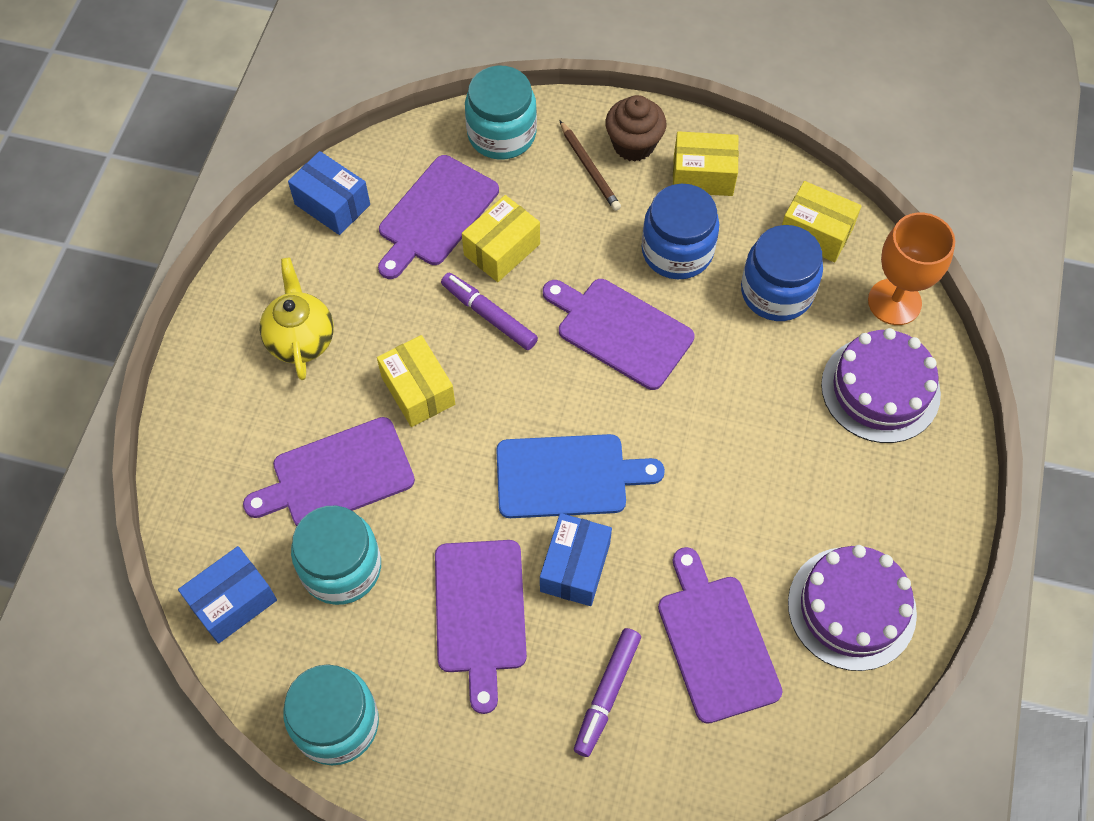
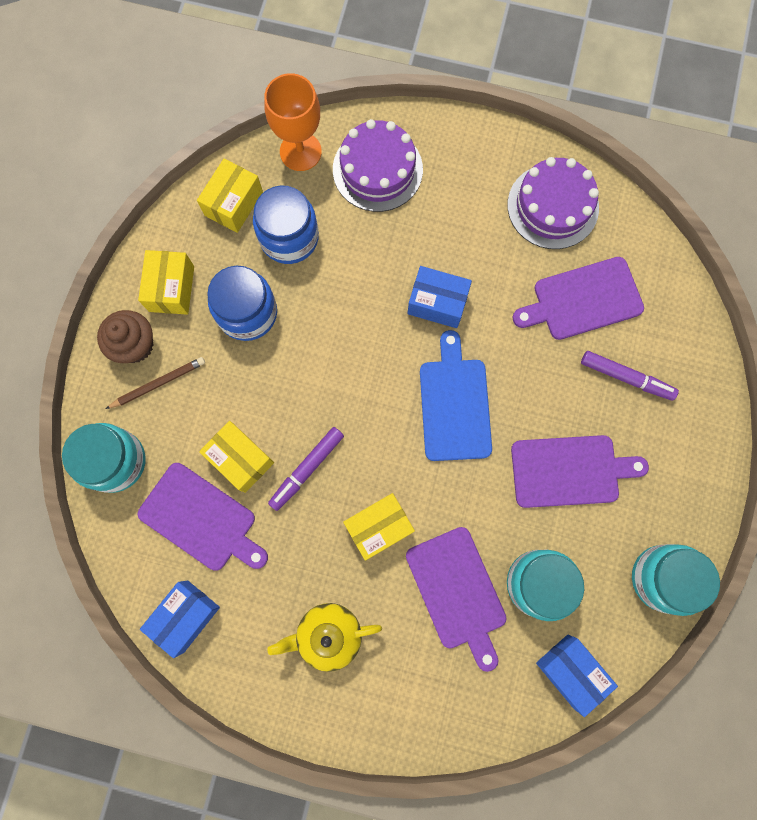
camera: 90 degrees left, 15 degrees up
(575, 567) = (530, 399): blue box -> blue box (437, 303)
(620, 330) = (323, 361): purple cutting board -> none

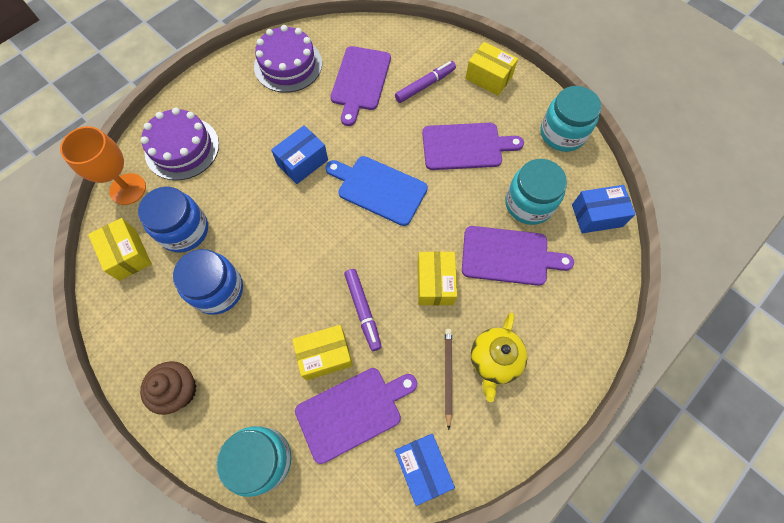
camera: 60 degrees left, 10 degrees down
(158, 383) = (223, 388): brown pencil -> brown pencil (448, 375)
(171, 288) = (156, 336): yellow box -> yellow box (488, 78)
(570, 471) = (466, 146): purple cutting board -> purple cutting board turned 60 degrees clockwise

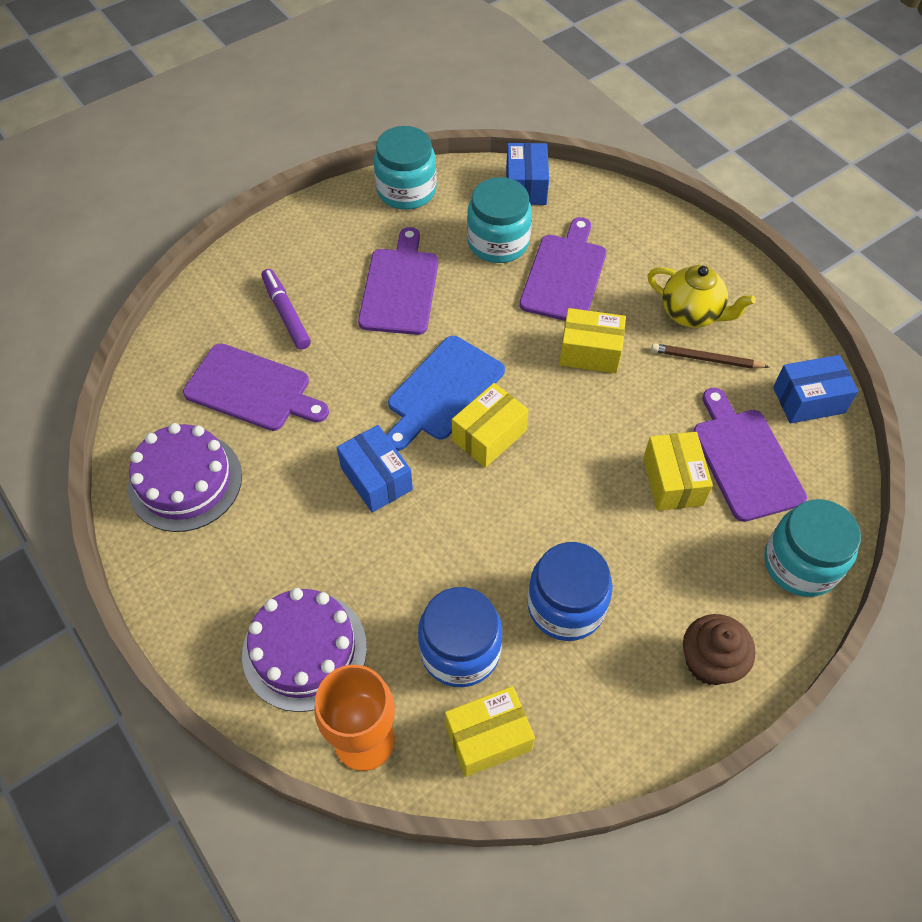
camera: 80 degrees left, 10 degrees down
(363, 310) = (617, 432): purple marker -> none
(488, 78) = (296, 243): yellow box -> yellow box (489, 435)

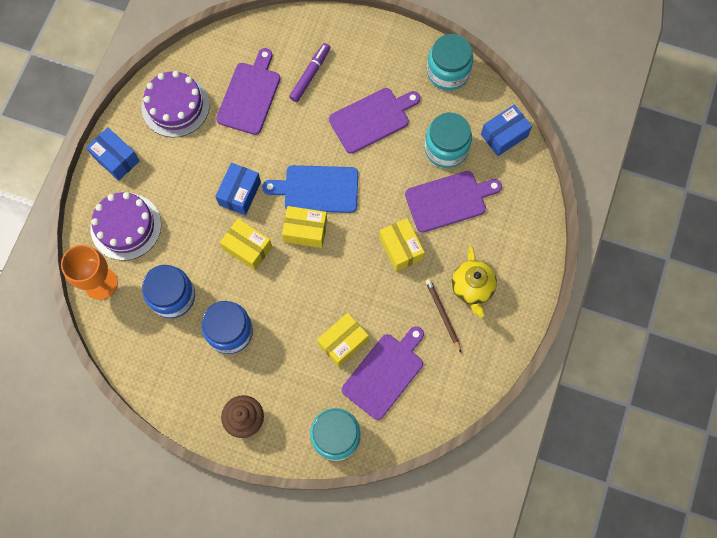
camera: 55 degrees right, 15 degrees up
(252, 389) = (250, 95): purple cutting board -> purple cutting board turned 150 degrees counterclockwise
(488, 738) = (137, 337): yellow box -> yellow box (247, 248)
(808, 400) = (454, 387): blue box -> blue box (116, 159)

